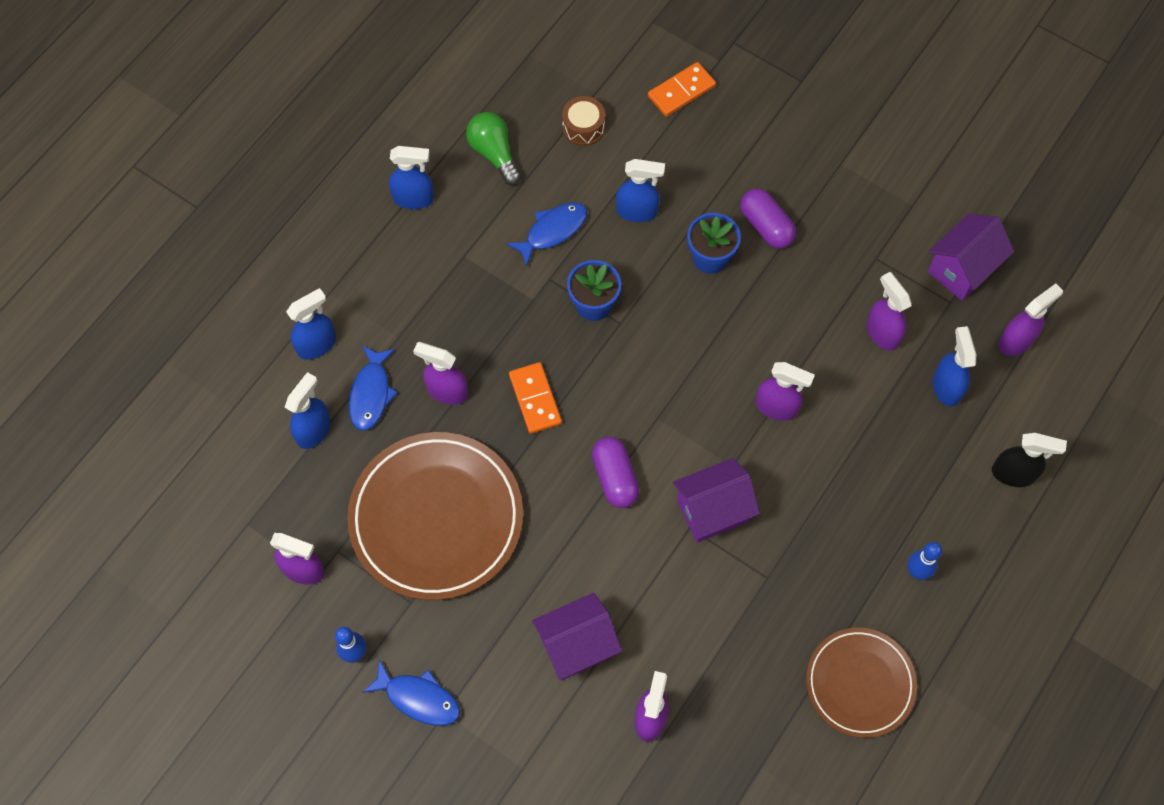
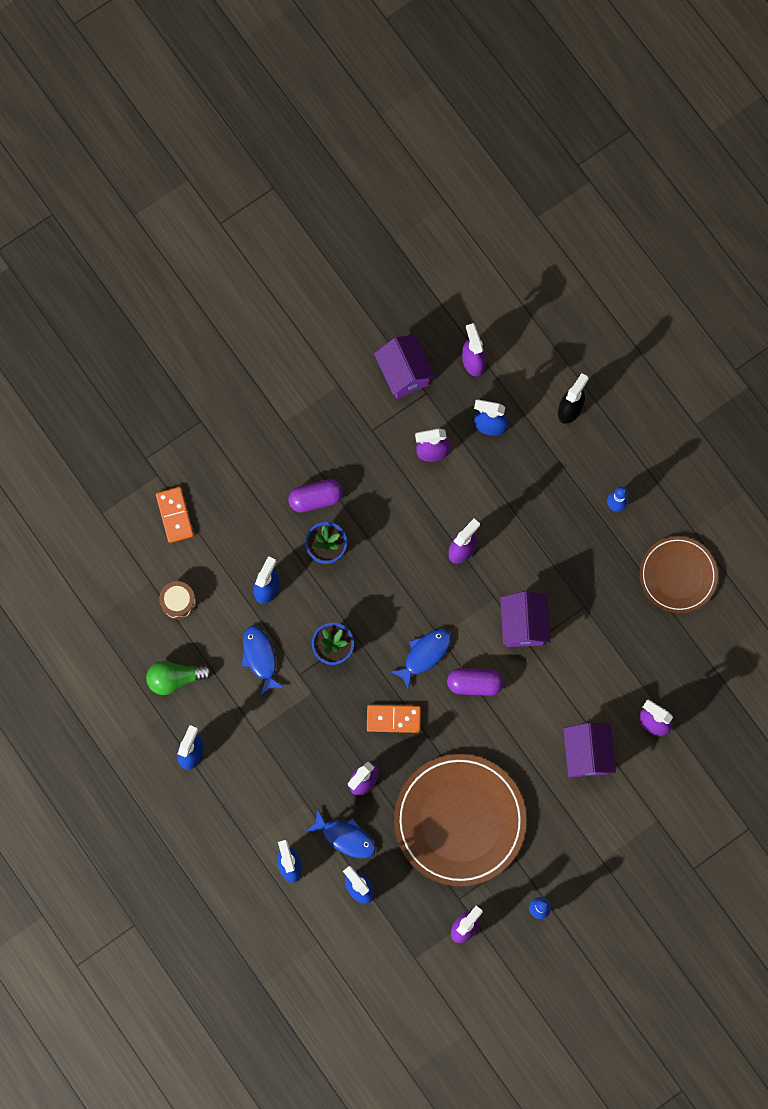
camera: 70 degrees left, 10 degrees up
(418, 698) = (586, 875): blue fish -> blue fish (424, 654)

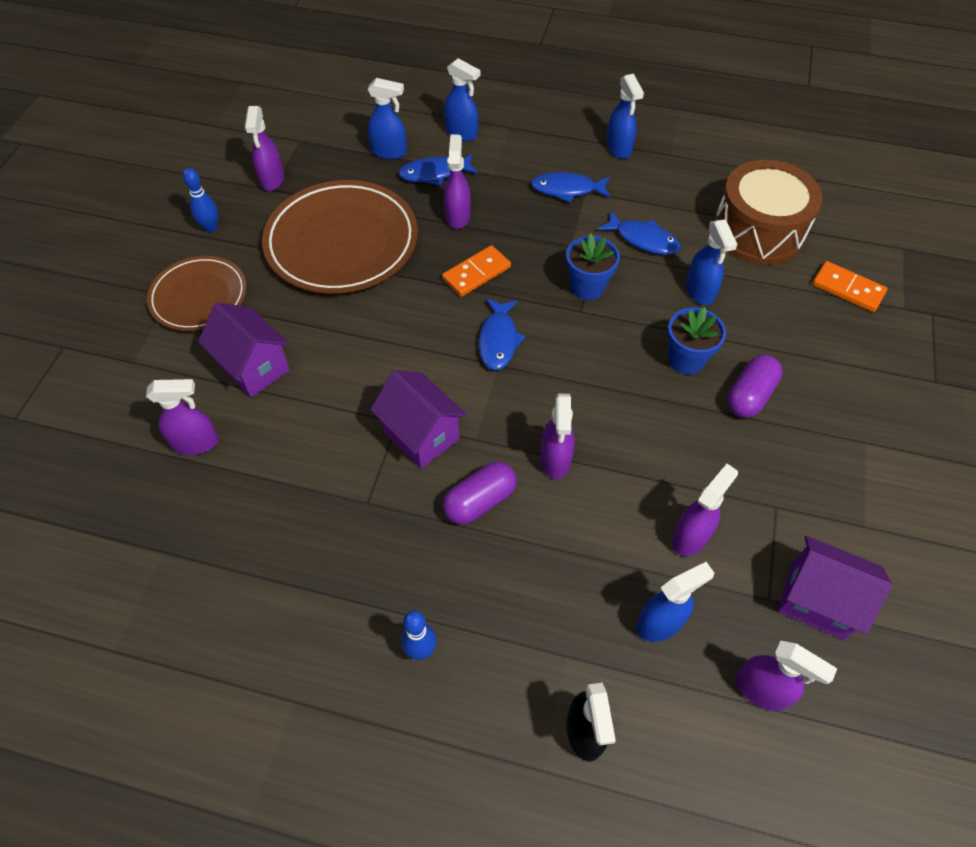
camera: 140 degrees right, 20 degrees down
(175, 678) = (692, 182): green light bulb -> none
(178, 602) = (758, 231): brown drum -> brown drum, size x2.19
(267, 744) = (567, 189): none -> blue fish
(474, 683) = (425, 350): purple capsule -> purple capsule (480, 501)
(678, 575) = (274, 624): brown plate -> brown plate (199, 297)

